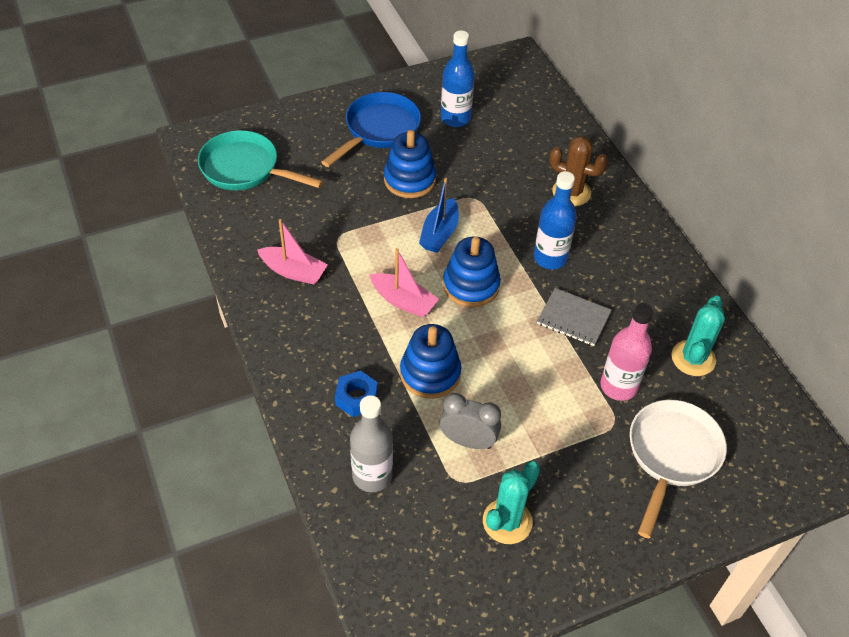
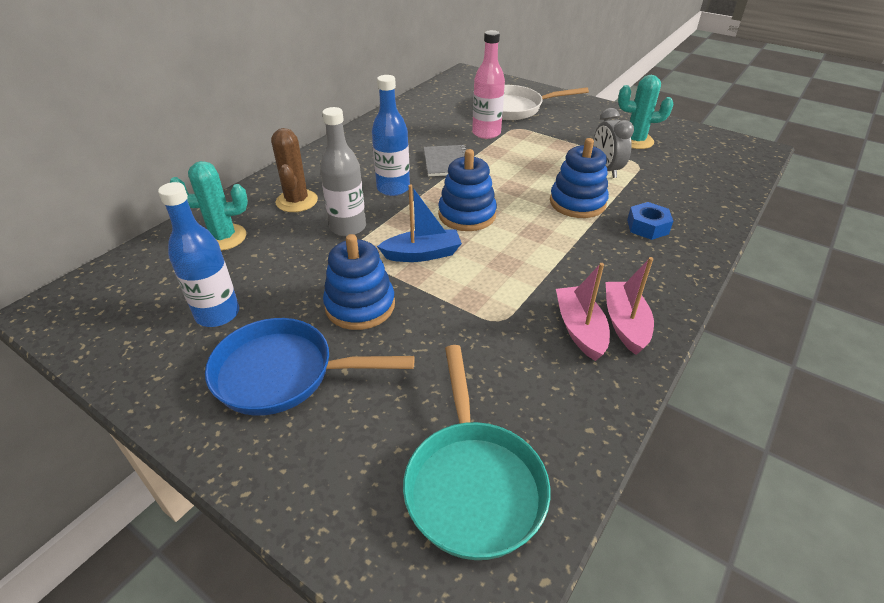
camera: 120 degrees left, 10 degrees down
(372, 476) = (689, 195): grey bottle -> grey bottle (348, 227)
(403, 301) = (527, 242): pink boat -> pink boat (625, 323)
(693, 358) = (430, 116): turquoise cactus -> turquoise cactus (223, 237)

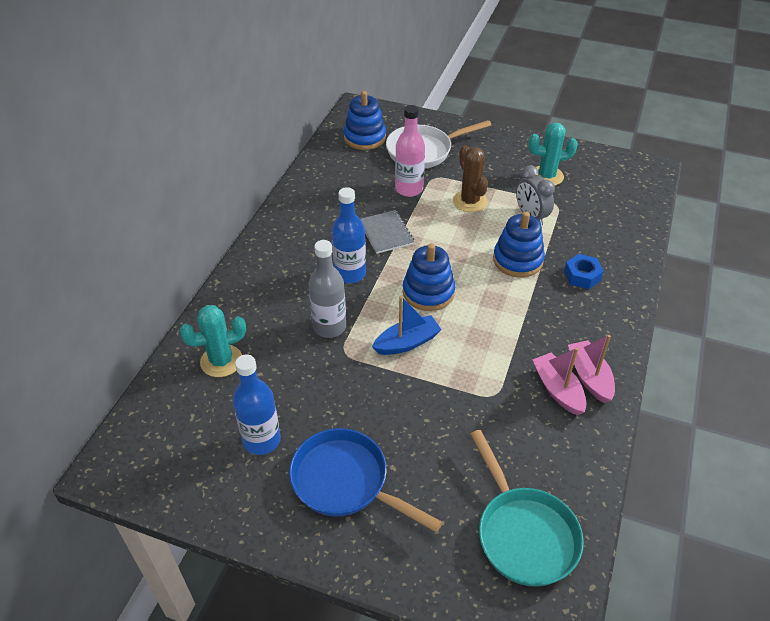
camera: 15 degrees left, 5 degrees up
(282, 374) = (345, 481): blue pan -> blue pan turned 45 degrees clockwise
(297, 201) = (267, 306): brown cactus -> brown cactus (469, 201)
(360, 306) = (377, 406): blue stacking toy -> blue stacking toy (365, 137)

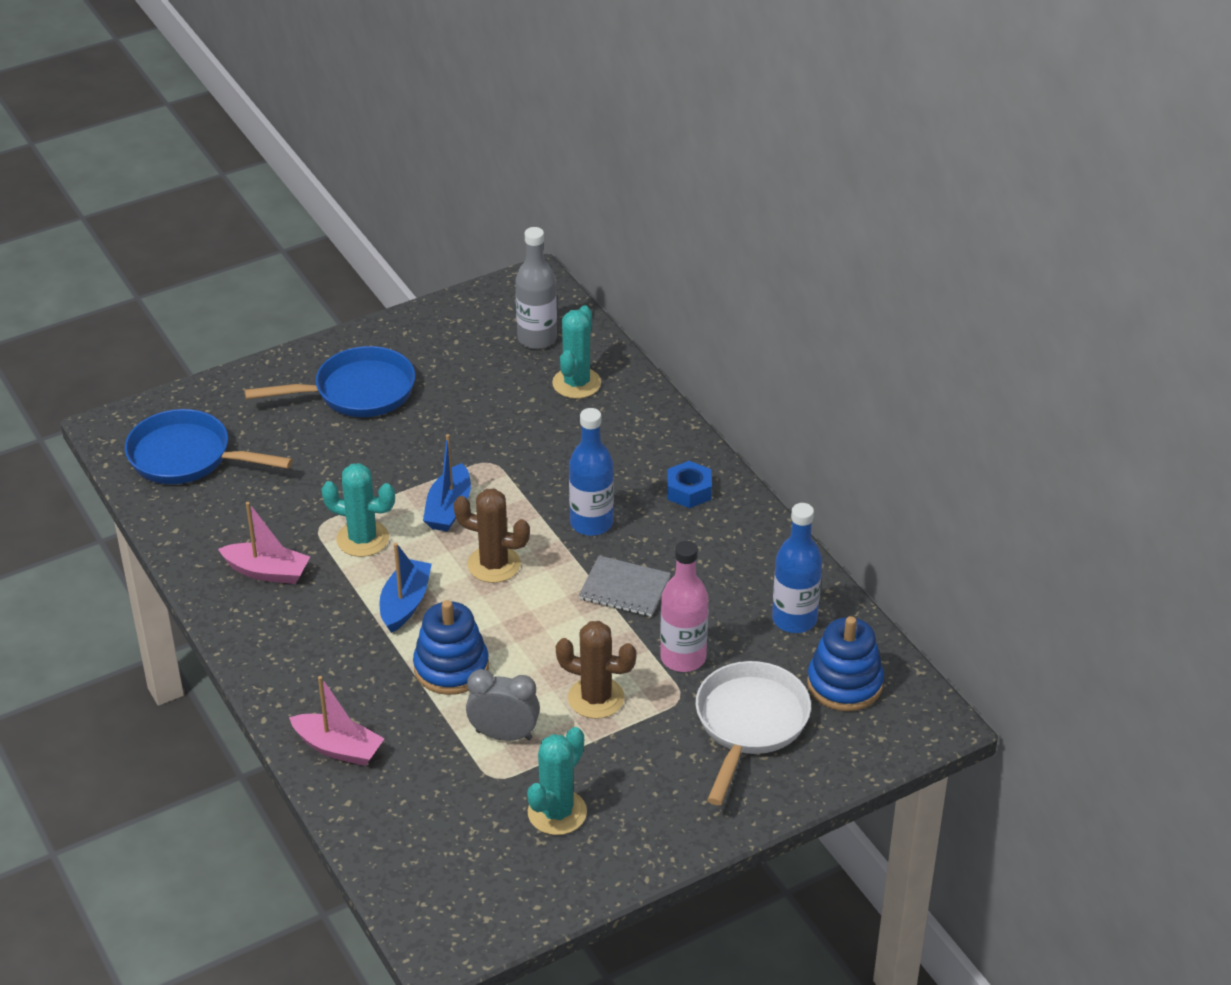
camera: 130 degrees right, 5 degrees down
(262, 440) = (457, 368): blue bottle -> blue bottle (794, 619)
(329, 327) = (534, 469): grey bottle -> grey bottle (537, 339)
(428, 292) = (494, 564): blue stacking toy -> brown cactus
(478, 364) = (362, 539): none -> turquoise cactus
(500, 308) = (405, 603): none -> blue boat
(524, 534) = (187, 457): turquoise pan -> blue pan
(582, 276) = (363, 703): blue nut -> blue nut (689, 491)
(589, 377) = (249, 604): pink boat -> pink boat (338, 748)

